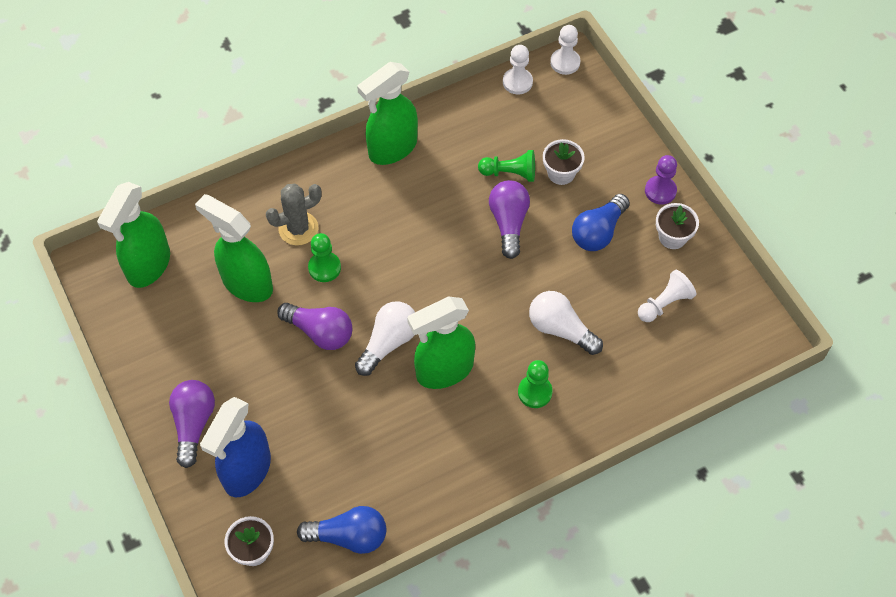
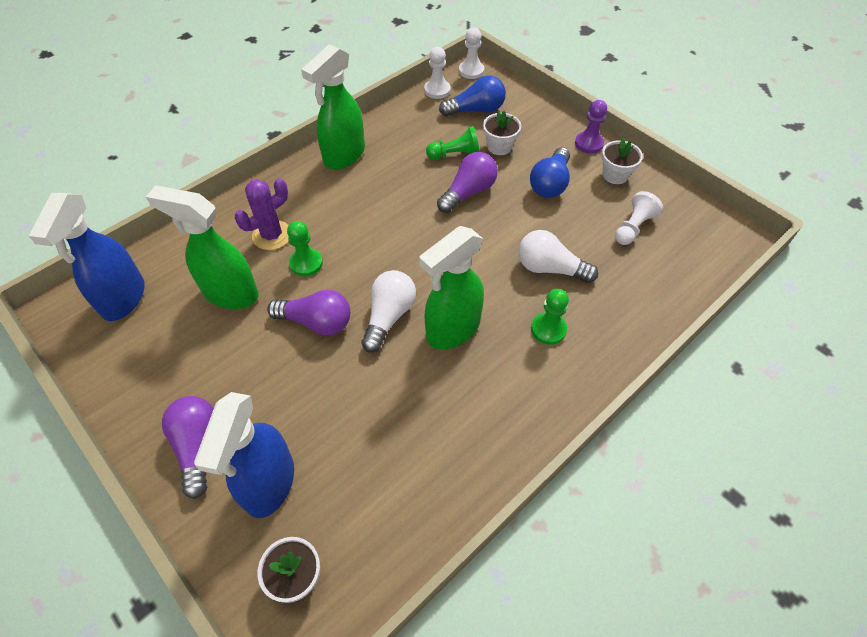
camera: 15 degrees left, 5 degrees down
(148, 266) = (123, 299): green spray bottle -> blue spray bottle
(298, 228) = (272, 235): grey cactus -> purple cactus
(349, 536) = (405, 529): blue light bulb -> blue light bulb (476, 110)
(509, 223) = (468, 192): purple light bulb -> purple light bulb turned 60 degrees clockwise

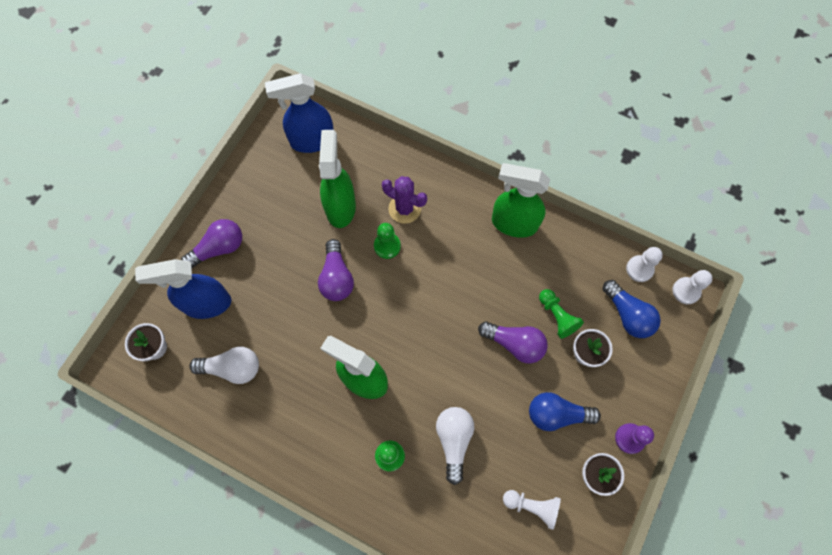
camera: 70 degrees right, 15 degrees up
(389, 316) = (359, 327): white light bulb -> white light bulb (232, 368)

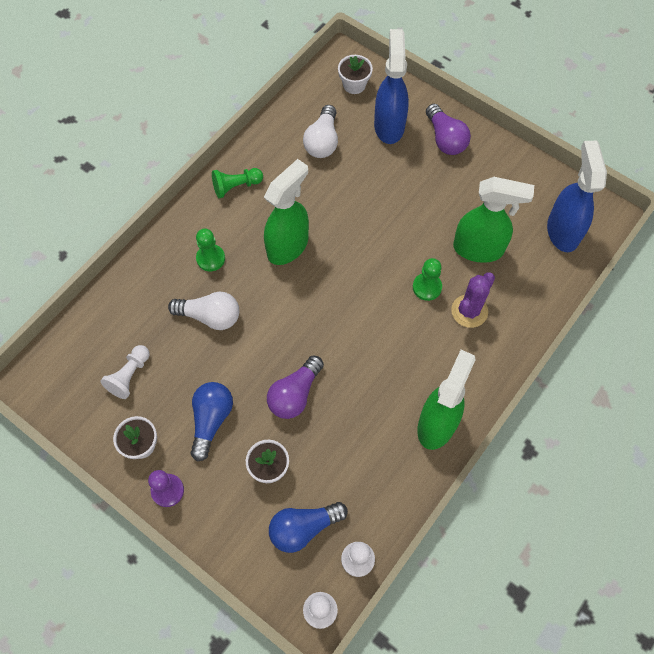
camera: 100 degrees right, 5 degrees down
(336, 278) = (398, 236): purple light bulb -> none
(557, 316) = (317, 446): green pawn -> green pawn (236, 186)

